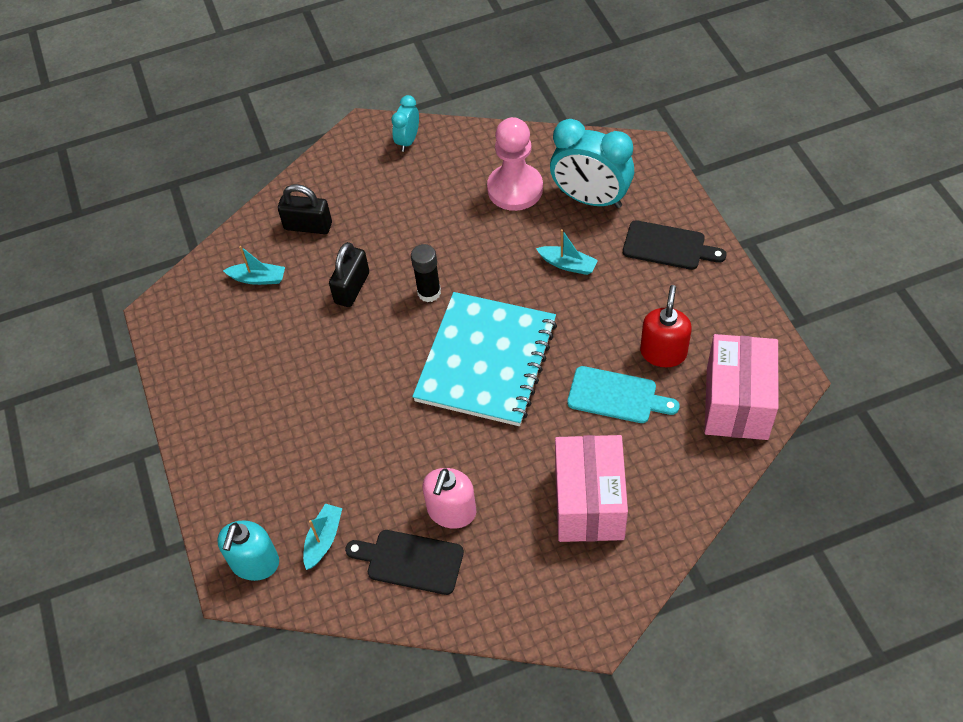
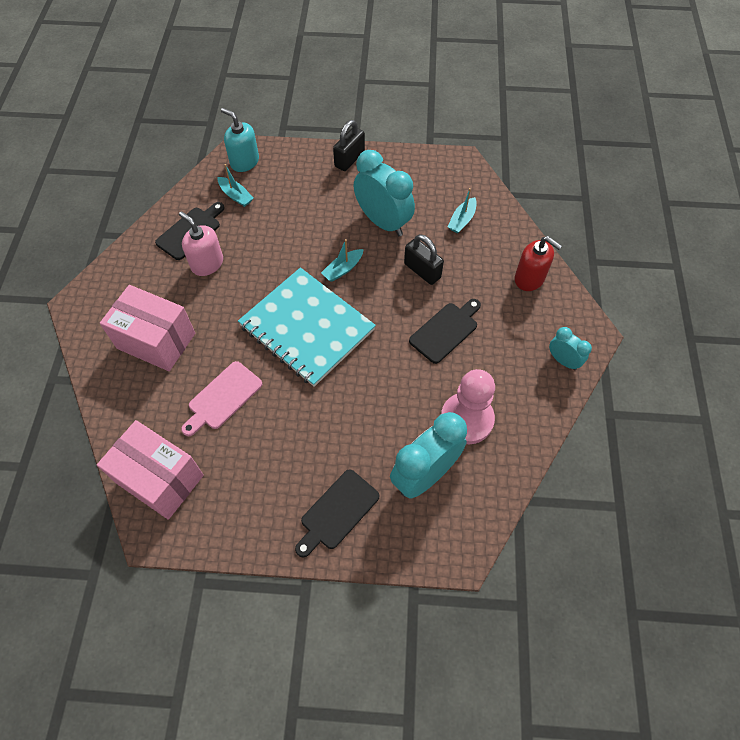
camera: 110 degrees right, 5 degrees up
(295, 353) = (383, 222): none -> turquoise clock
(308, 226) = (498, 263): black padlock -> black padlock (349, 159)
(422, 239) = (446, 331): none -> black cutting board
(429, 292) = (390, 316): black glue stick -> none
(568, 264) = (363, 422): turquoise boat -> turquoise boat (343, 269)
(616, 396) = (222, 398): turquoise cutting board -> pink cutting board
(663, 352) = (238, 450): red soap dispenser -> red soap dispenser (529, 278)

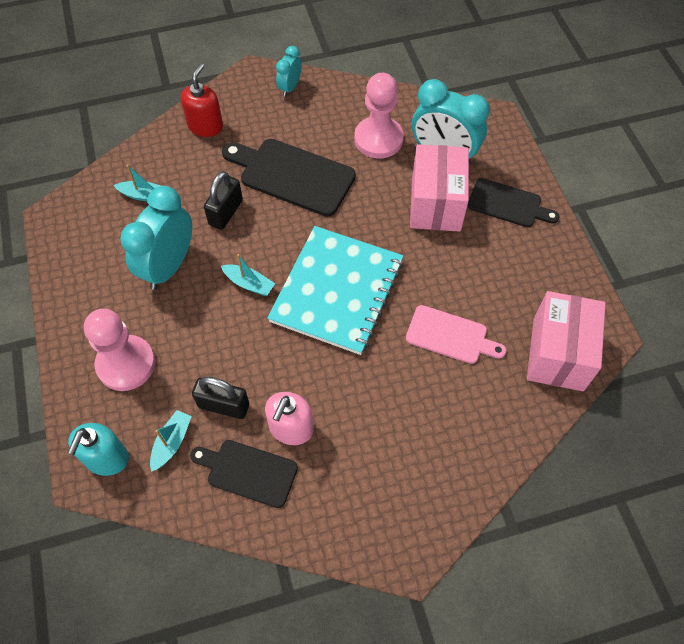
camera: 110 degrees left, 0 degrees up
(156, 341) = (416, 434): pink box -> pink box (436, 204)
(309, 182) = (126, 364): none -> pink pawn
(349, 159) = (74, 332): black padlock -> black padlock (223, 405)
(446, 331) = (292, 175): black cutting board -> black cutting board, size x1.57

